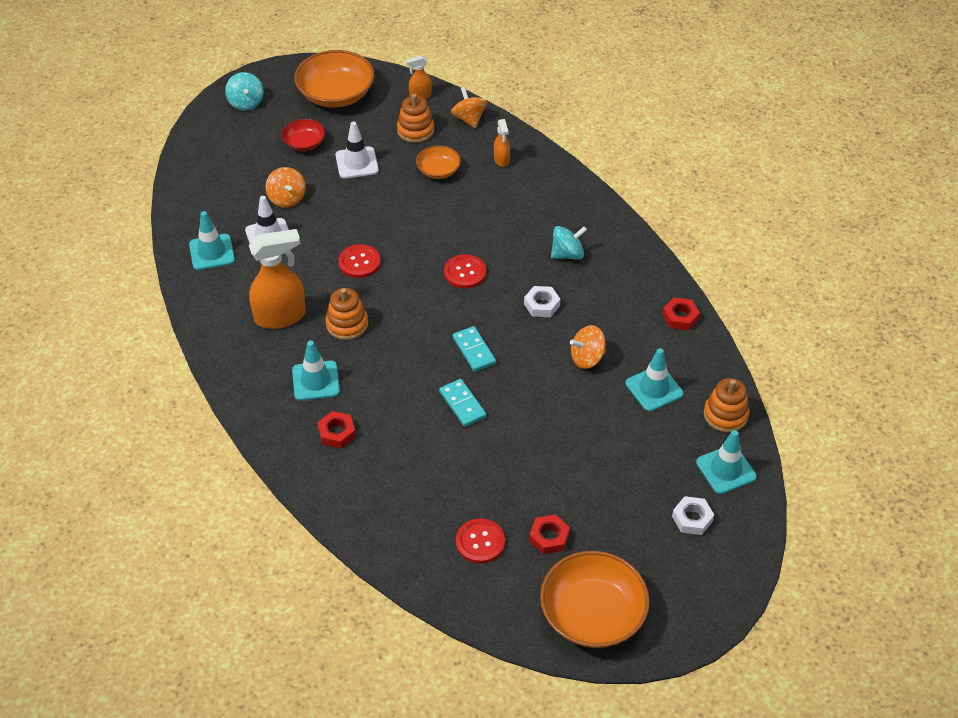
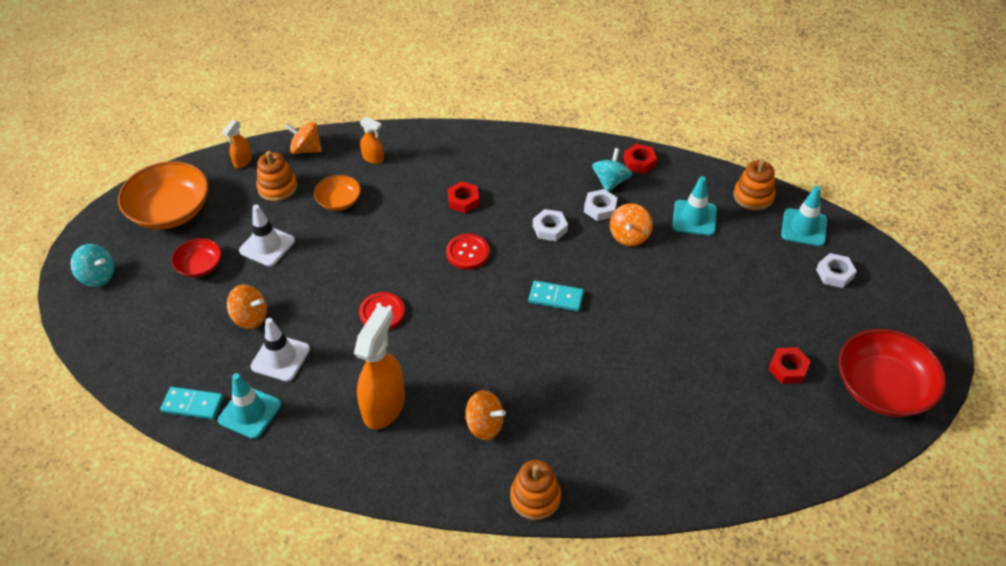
camera: 50 degrees left, 0 degrees up
(316, 381) = (485, 425): turquoise traffic cone -> orange spinning top
(337, 433) = (558, 445): red nut -> red nut (463, 200)
(347, 324) = (442, 363): orange stacking toy -> orange stacking toy (535, 497)
(462, 404) = (605, 339): turquoise domino -> turquoise domino (193, 404)
(480, 542) = (758, 416): red button -> none
(567, 254) = (514, 182): turquoise spinning top -> turquoise spinning top (610, 182)
(592, 614) = (882, 388): orange bowl -> red bowl
(597, 322) = (600, 208): none -> white nut

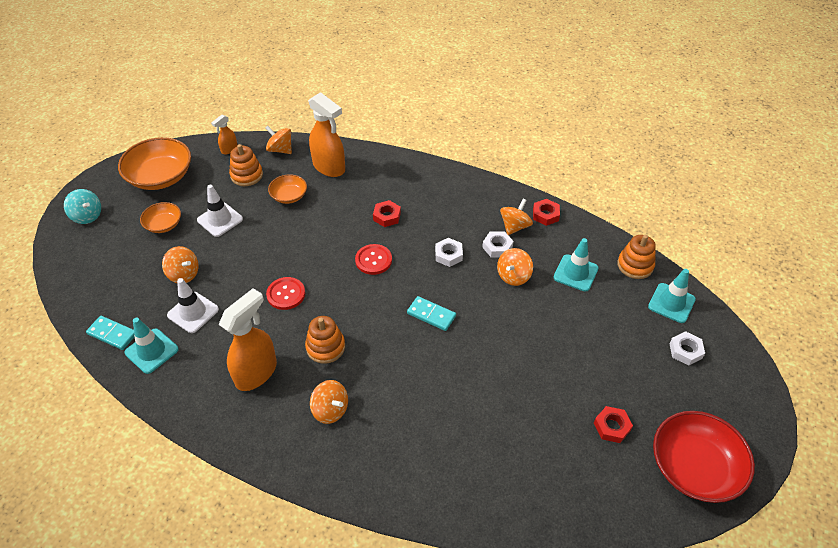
camera: 15 degrees right, 0 degrees up
(200, 266) = (163, 224): red bowl -> orange bowl
(373, 158) = (329, 167): orange spray bottle -> orange spray bottle, size x2.02
(535, 497) = (348, 484): orange stacking toy -> orange stacking toy (325, 347)
(610, 182) = (514, 226): turquoise spinning top -> orange spinning top

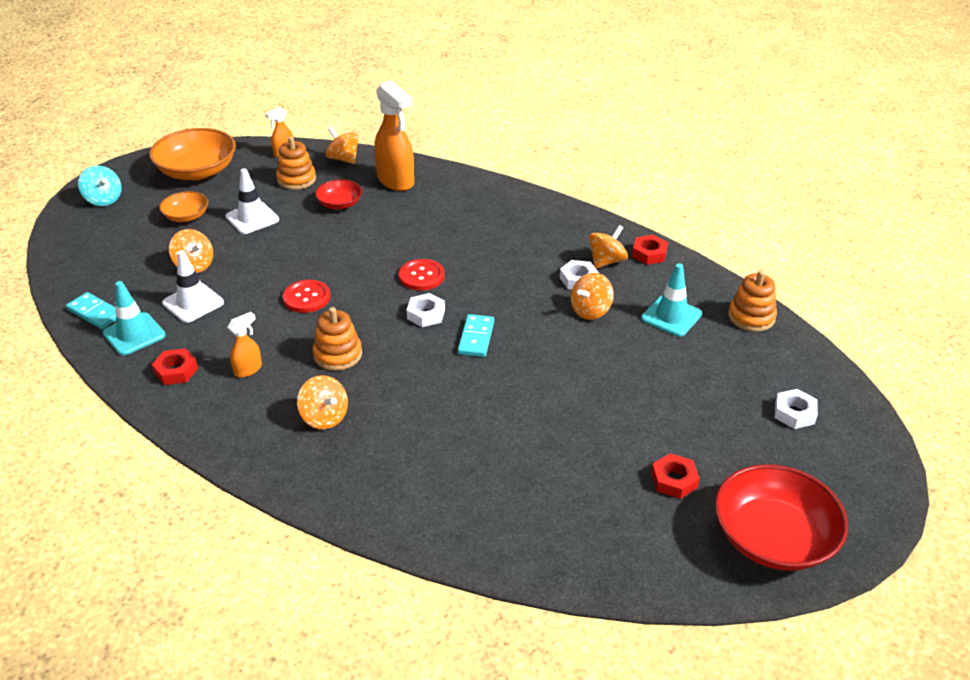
camera: 10 degrees right, 10 degrees down
(256, 372) = (248, 369): orange spray bottle -> orange spray bottle, size x0.50
(289, 196) = (340, 204): orange bowl -> red bowl
(387, 216) = (450, 235): red nut -> red nut (176, 371)
(431, 315) = (476, 338): turquoise domino -> turquoise domino turned 60 degrees clockwise
(448, 255) = (515, 281): white nut -> white nut (426, 314)
(671, 303) = (789, 361): turquoise traffic cone -> none

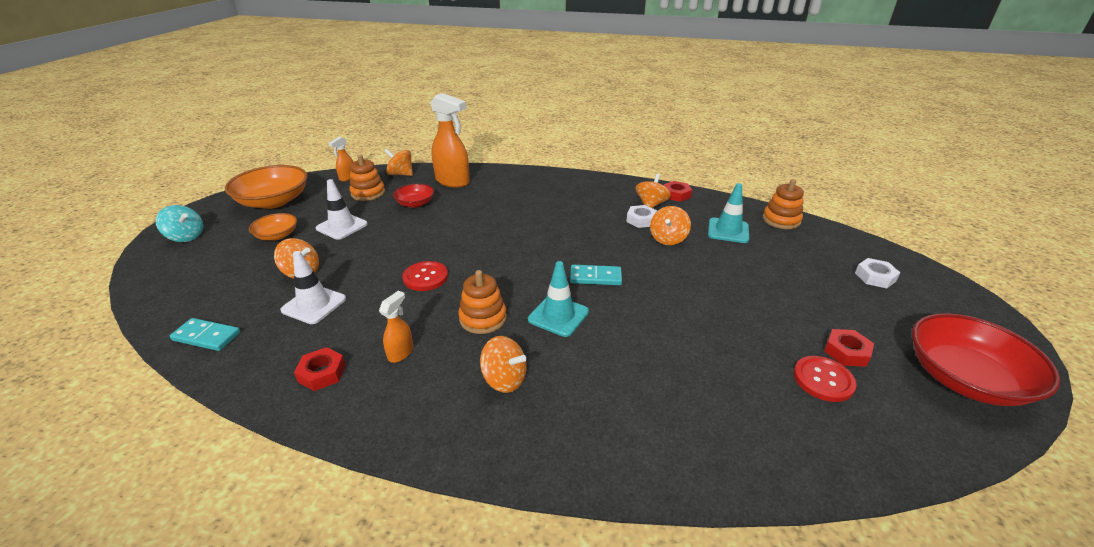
camera: 20 degrees left, 5 degrees down
(134, 334) = (259, 347): turquoise traffic cone -> turquoise traffic cone (558, 316)
(421, 276) = (517, 241): red button -> red button (823, 380)
(426, 314) = (540, 268): white nut -> none
(476, 338) = (595, 277): turquoise domino -> turquoise domino turned 75 degrees counterclockwise

